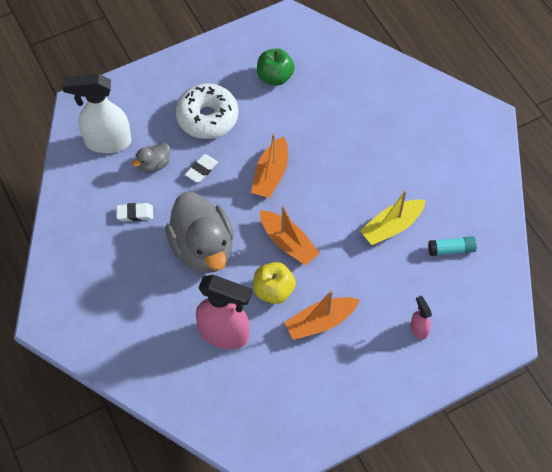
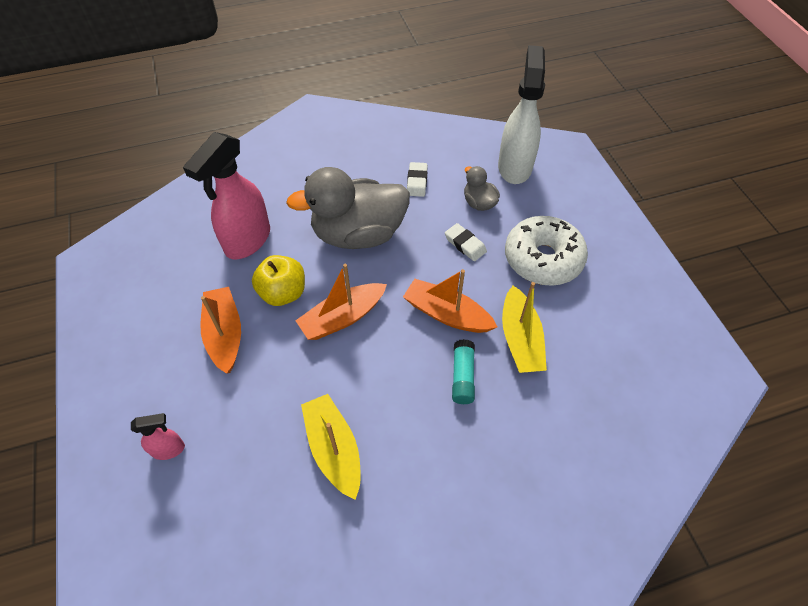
camera: 100 degrees right, 5 degrees down
(275, 77) = (609, 343): green apple -> none
(283, 128) = (520, 339): none -> yellow boat
(451, 249) = (273, 529): turquoise glue stick -> turquoise glue stick (462, 376)

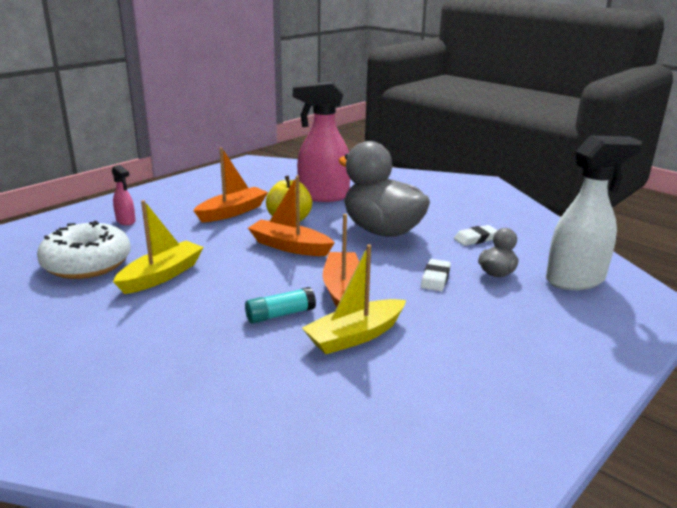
camera: 60 degrees right, 30 degrees down
(543, 259) = (476, 325): white donut -> white donut (87, 264)

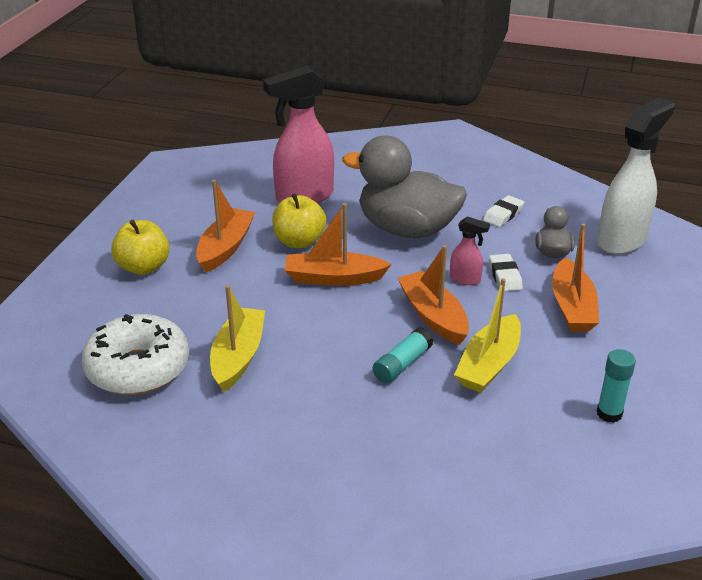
camera: 25 degrees left, 10 degrees up
(126, 221) = (115, 296): pink spray bottle -> pink spray bottle (465, 279)
(164, 210) = (143, 267): none -> yellow apple
(435, 409) = (609, 413): none -> turquoise glue stick
(478, 315) = (572, 307): none -> orange boat

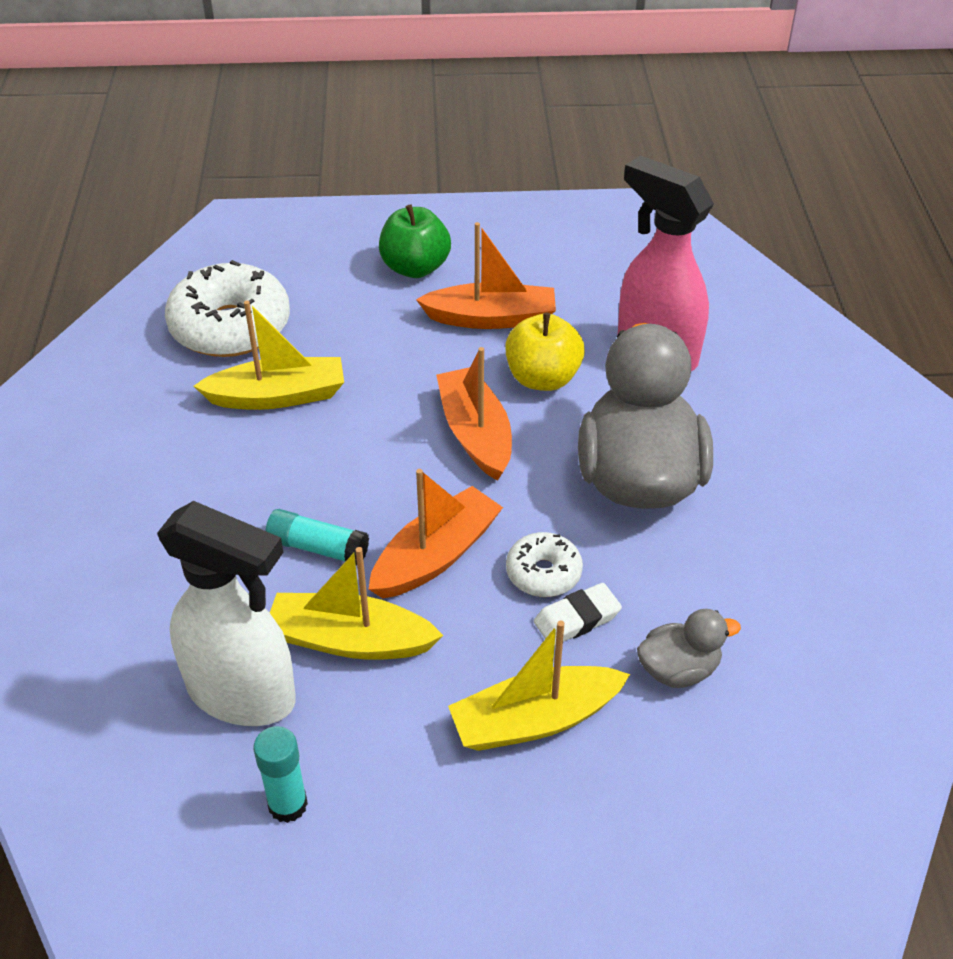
camera: 70 degrees right, 10 degrees up
(143, 267) = (415, 268): yellow apple -> green apple
(465, 279) = (543, 573): pink spray bottle -> white donut
(503, 214) = (755, 584): white eraser -> none
(572, 307) = (535, 720): orange boat -> yellow boat
(622, 240) = (777, 768): white spray bottle -> white spray bottle (243, 695)

